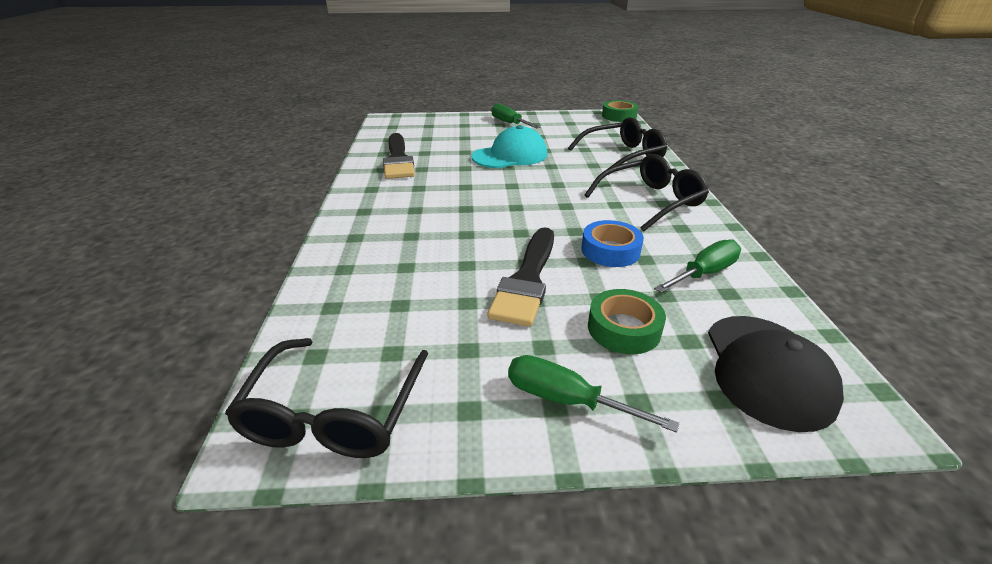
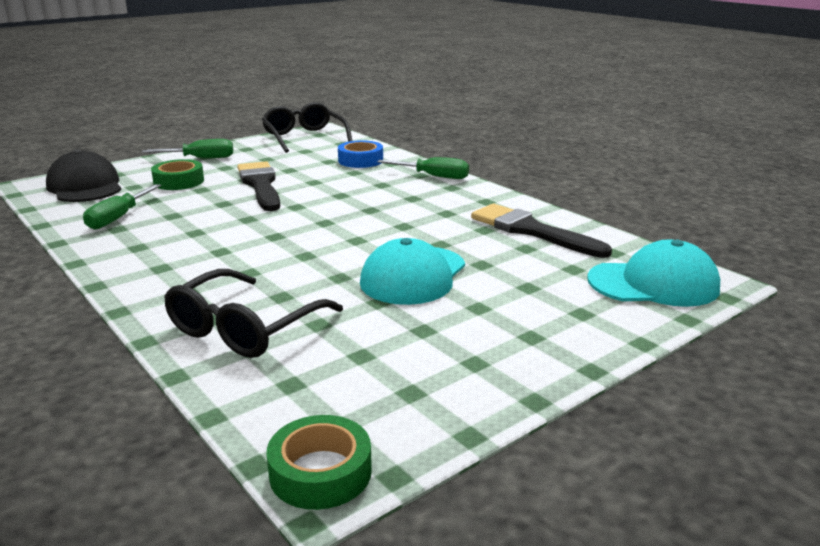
camera: 145 degrees right, 10 degrees down
(410, 125) = (653, 284): none -> turquoise cap
(509, 123) = (519, 345): green screwdriver -> green screwdriver (434, 176)
(610, 250) = (206, 213): blue tape -> blue tape (360, 160)
(650, 201) = (178, 265): black glasses -> none

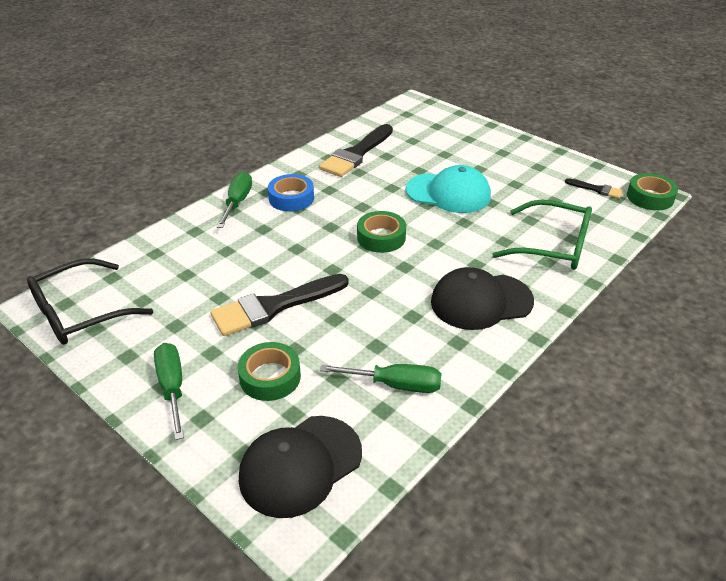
camera: 100 degrees left, 15 degrees up
(182, 265) = (481, 301): none -> black cap
(245, 328) = (552, 246): black glasses -> green glasses
(335, 229) = (381, 237): none -> green tape
(360, 160) = (185, 252): blue tape -> blue tape (291, 198)
(376, 409) = (596, 189): none -> black brush
(653, 284) = (422, 118): turquoise cap -> none

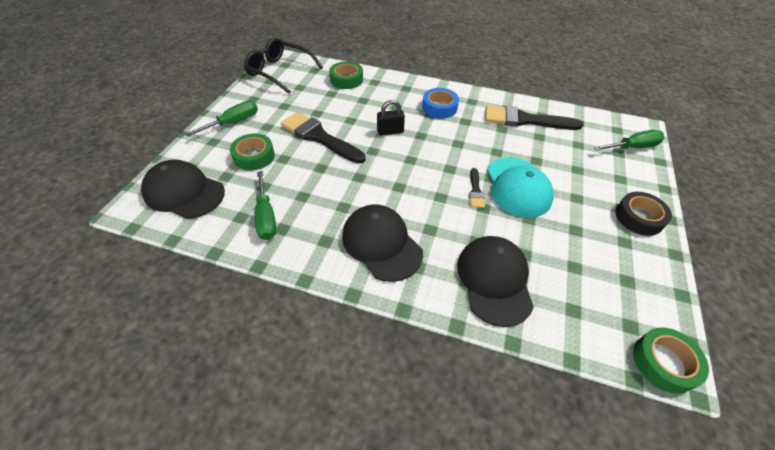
camera: 65 degrees right, 10 degrees up
(237, 202) = (416, 87): green screwdriver -> green screwdriver (632, 147)
(307, 246) = (390, 131): none -> black padlock
(381, 237) = (426, 164): green tape -> green tape (346, 79)
(516, 149) = (639, 217): none -> black tape
(552, 246) = (494, 280): green glasses -> black cap
(596, 189) = (629, 302): black brush -> black brush (475, 191)

